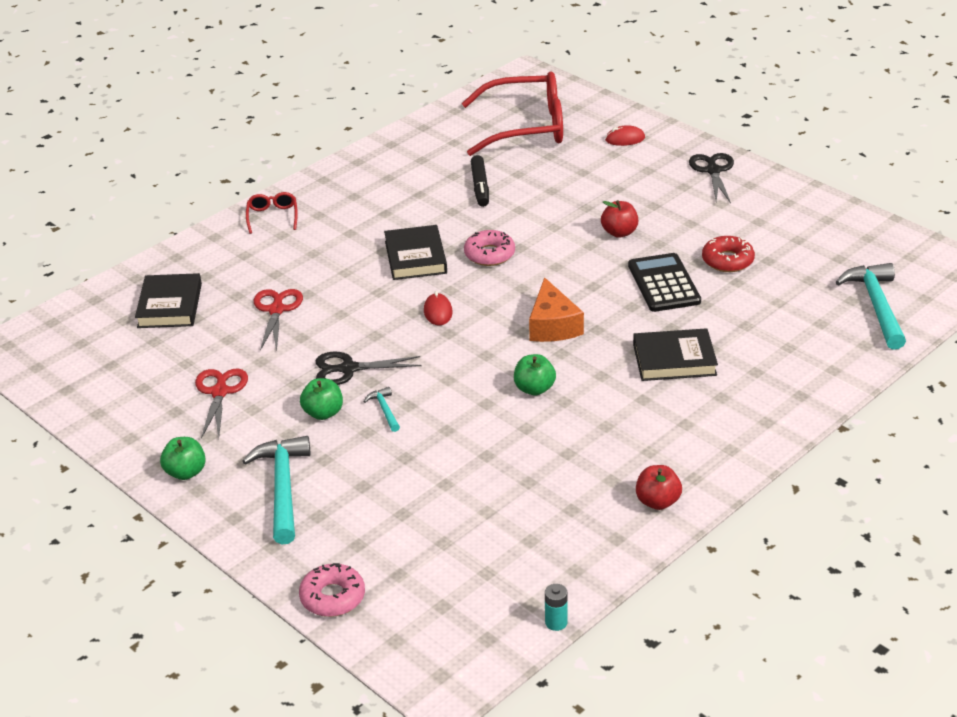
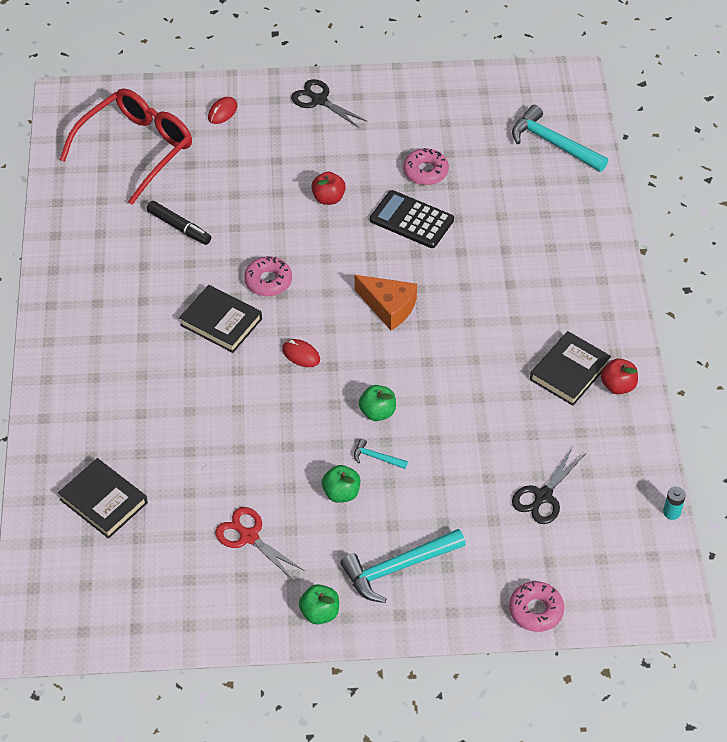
camera: 50 degrees left, 15 degrees up
(272, 216) = (62, 366): red glasses -> none
(276, 310) = (188, 442): red scissors -> none
(283, 488) = (398, 568): turquoise hammer -> turquoise hammer turned 60 degrees counterclockwise
(348, 369) = (308, 447): black scissors -> black scissors (543, 496)
(534, 389) = (444, 365): green apple -> green apple (377, 412)
(674, 360) = (495, 275): black book -> black book (569, 371)
(727, 260) = (425, 171): red donut -> pink donut

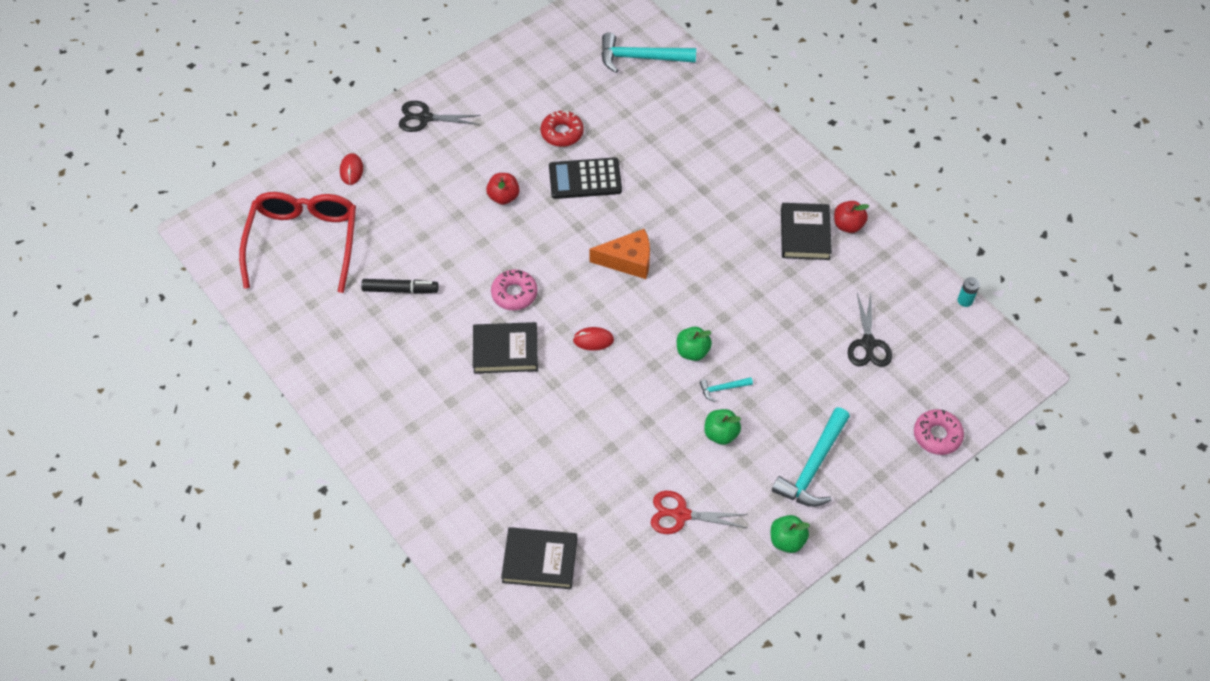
camera: 35 degrees left, 5 degrees up
(425, 171) = (562, 133): pink donut -> red donut

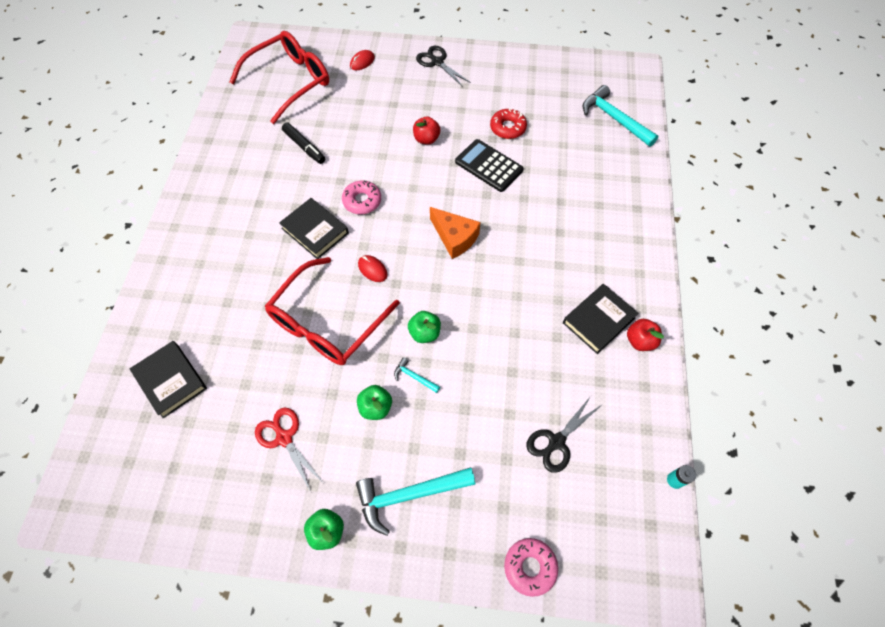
camera: 45 degrees right, 5 degrees up
(609, 411) = (326, 324): none -> red glasses

